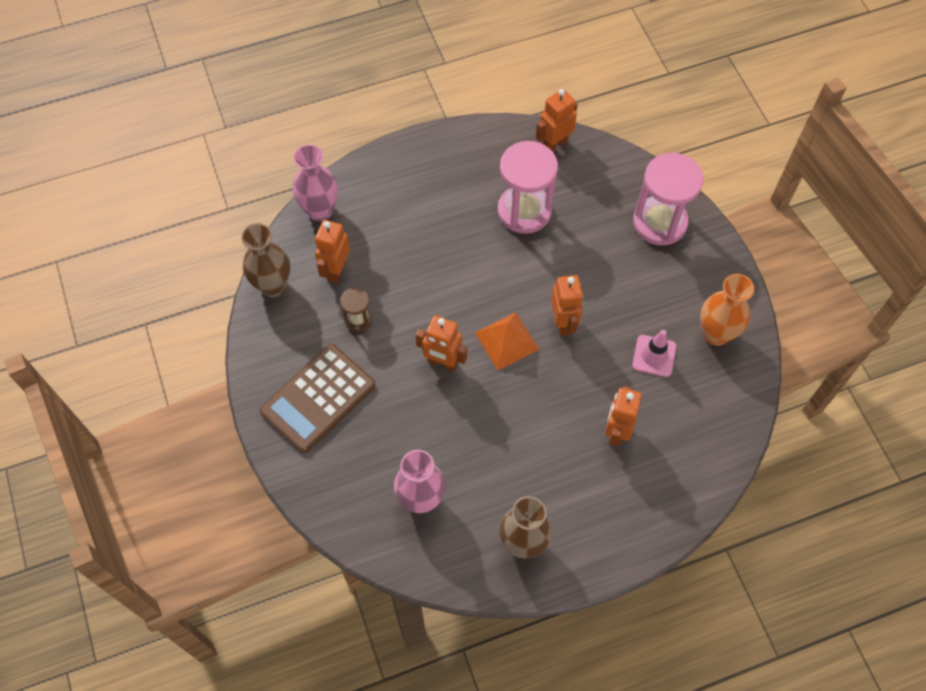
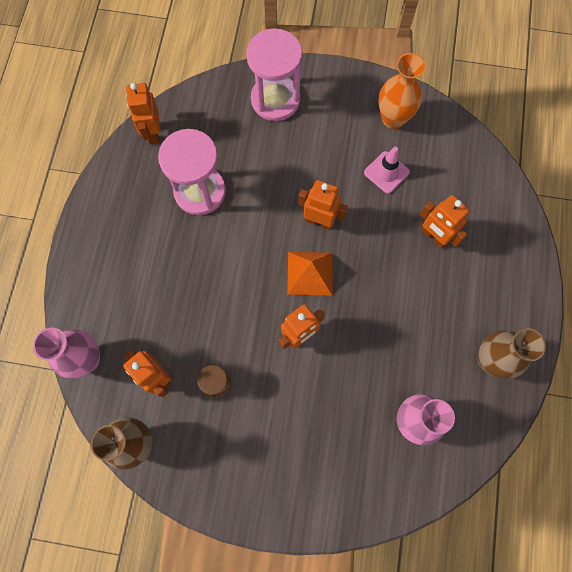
camera: 60 degrees left, 10 degrees up
(318, 398) = (272, 460): brown calculator -> none

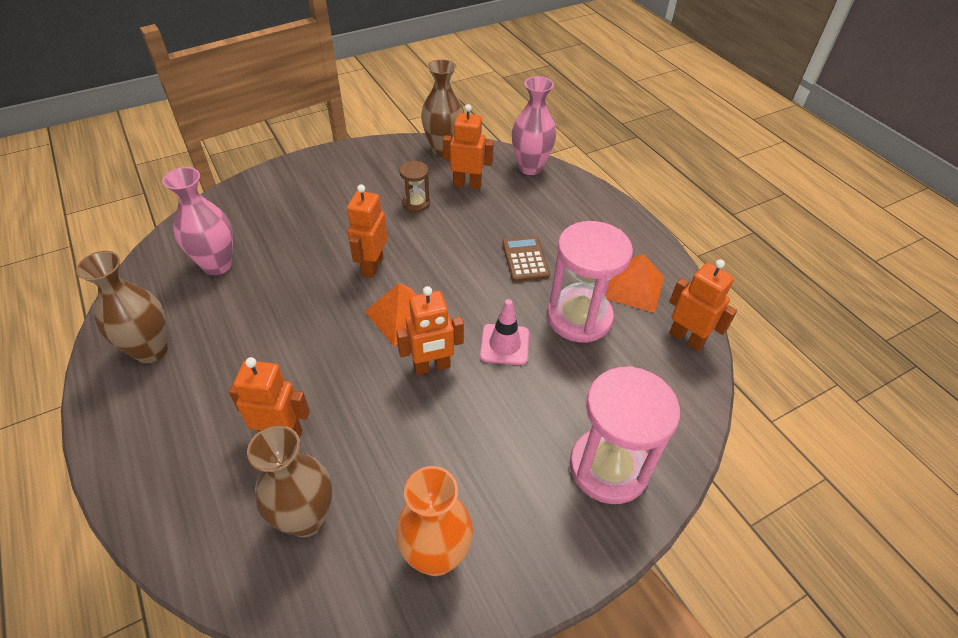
camera: 140 degrees right, 25 degrees down
(141, 188) = (633, 287): none -> orange pyramid
(187, 263) = (525, 259): none -> brown calculator
(386, 172) = (393, 472): pink traffic cone -> pink traffic cone (504, 344)
(445, 178) = (306, 518): none -> brown vase

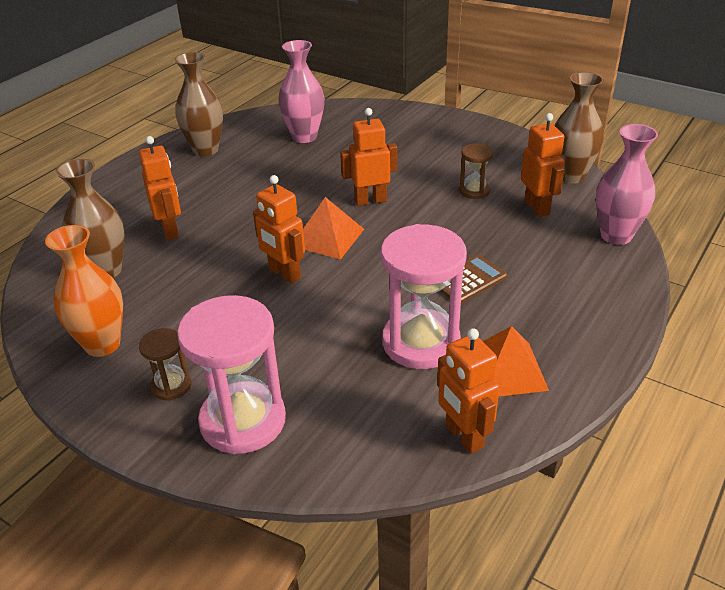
camera: 65 degrees right, 10 degrees down
(504, 344) = (342, 306): pink traffic cone -> none
(535, 509) = (171, 386): none -> brown hourglass
(686, 338) = (463, 436): orange robot -> orange robot turned 135 degrees clockwise

